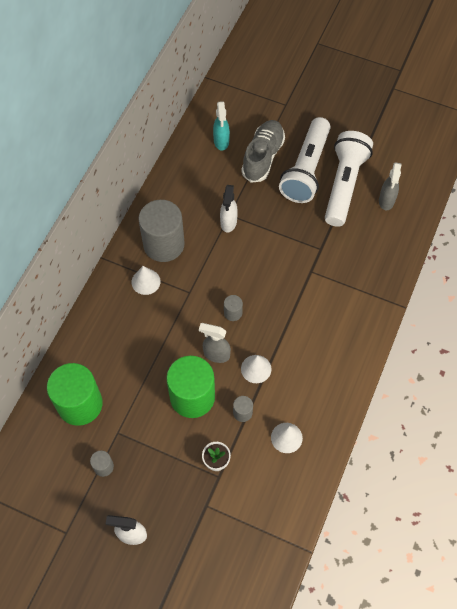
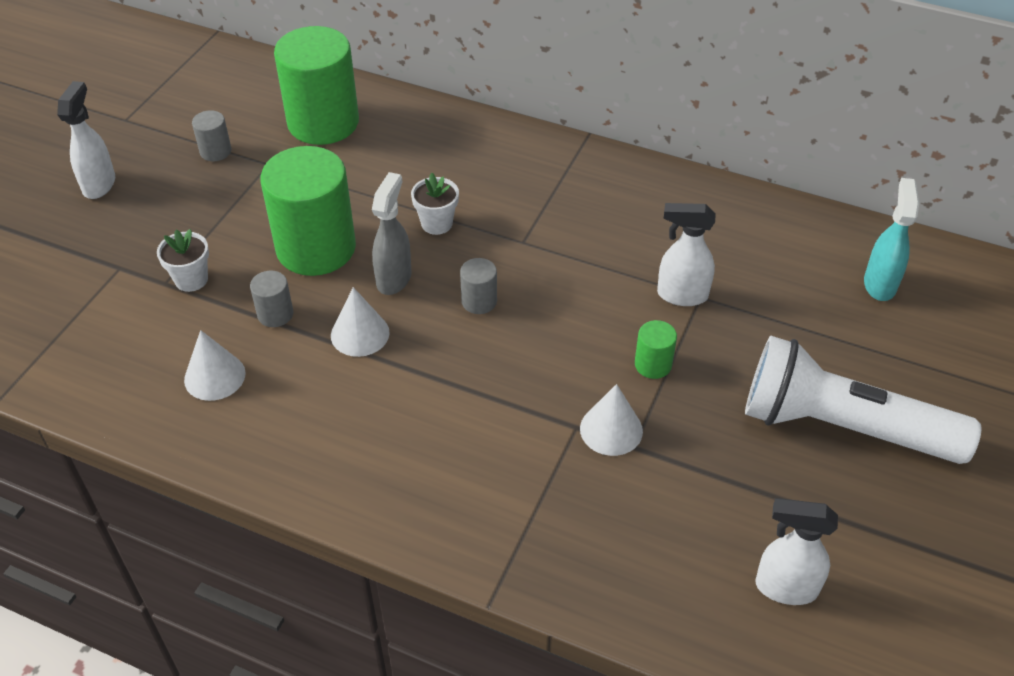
camera: 90 degrees right, 15 degrees down
(146, 281) = (543, 186): white cone -> white cone (611, 429)
(164, 244) = (622, 206): grey cylinder -> none
(174, 335) = (436, 223): none -> white flower pot
(221, 142) = (879, 284): turquoise spray bottle -> turquoise spray bottle turned 105 degrees clockwise
(263, 157) = (857, 351): grey shoe -> none
(273, 238) = (653, 365): none -> green cylinder
(344, 185) = (814, 499): white flashlight -> none
(386, 201) = (785, 587): grey spray bottle -> white spray bottle

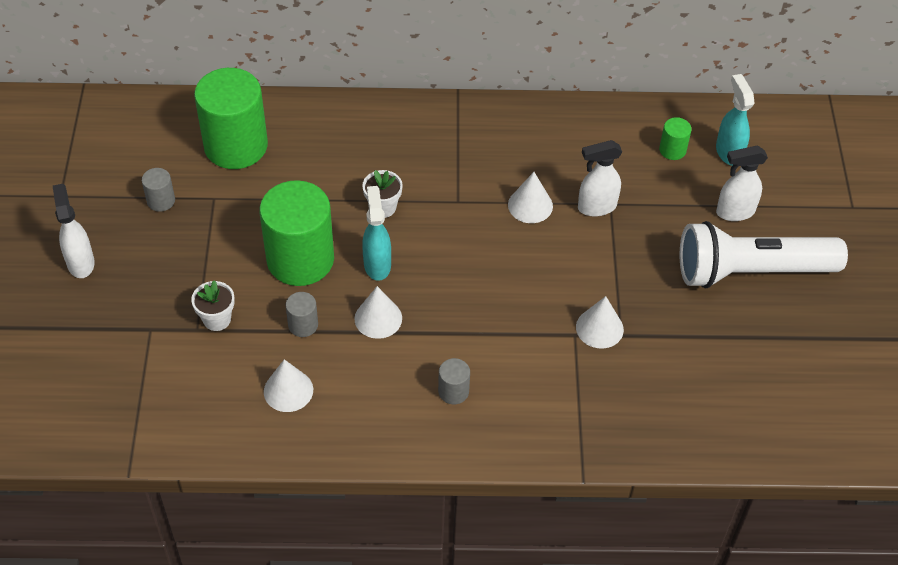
camera: 25 degrees left, 5 degrees up
(394, 278) = (377, 264): grey spray bottle -> turquoise spray bottle
(479, 301) = (452, 262): grey cylinder -> grey cylinder (453, 391)
(603, 270) = (530, 205): none -> white cone
(653, 365) = (603, 269): green cylinder -> green cylinder (672, 150)
(785, 587) = (764, 397): white spray bottle -> white spray bottle (734, 212)

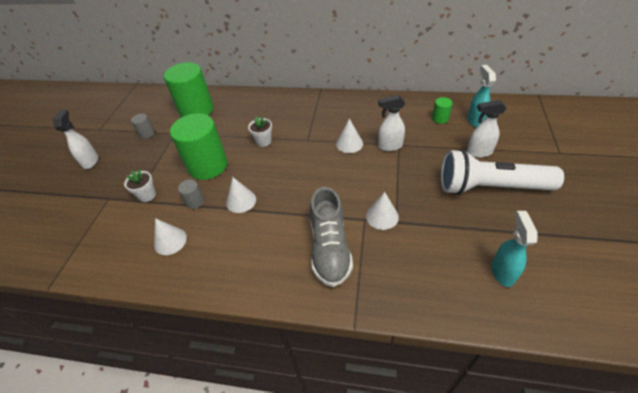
camera: 15 degrees right, 5 degrees down
(377, 264) = (250, 170): turquoise spray bottle -> turquoise spray bottle (502, 272)
(453, 391) = (275, 250): grey cylinder -> none
(532, 381) = (330, 248): none -> grey shoe

